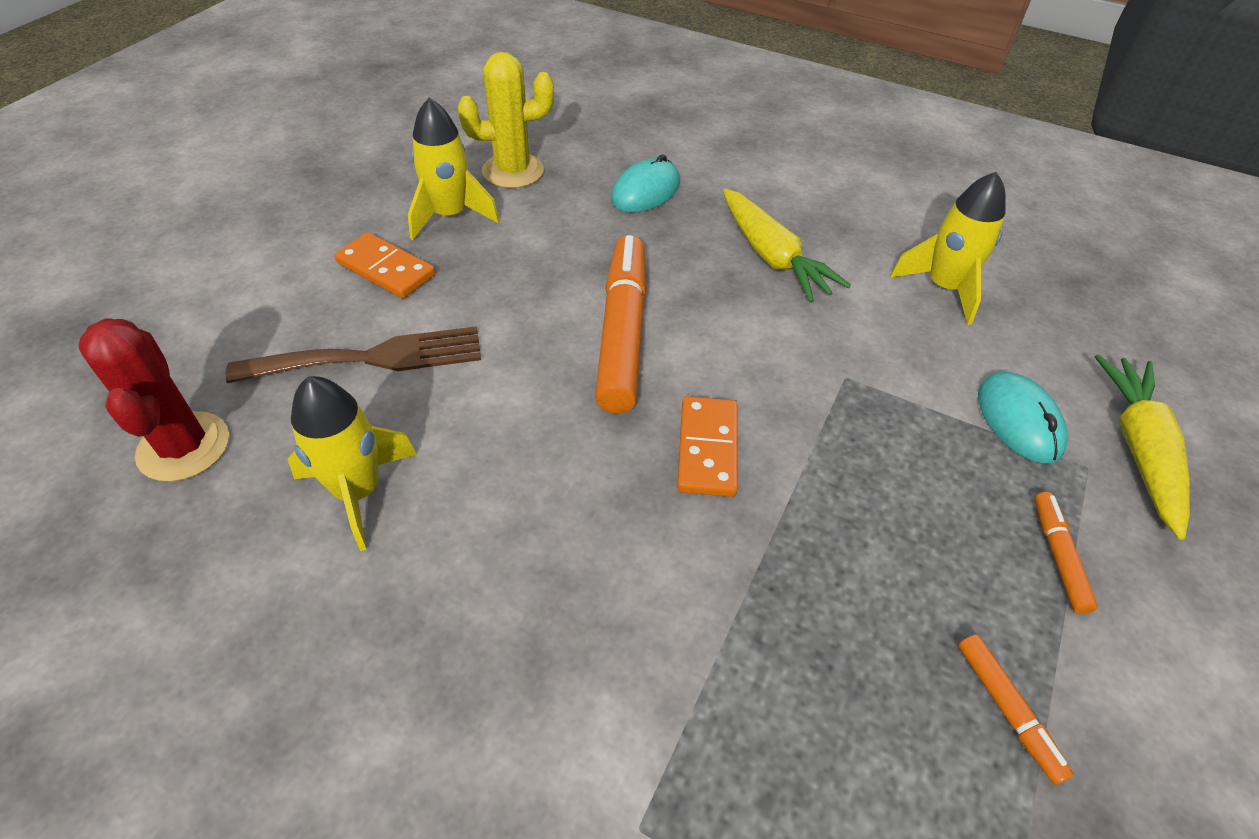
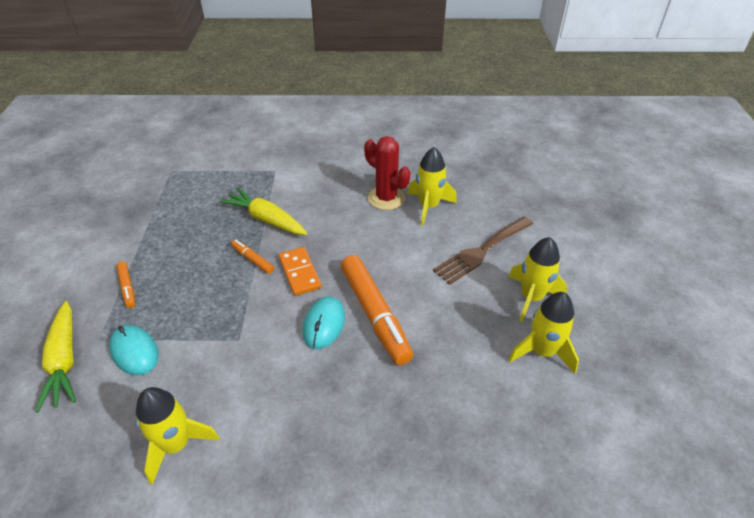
camera: 155 degrees right, 5 degrees down
(184, 447) = (507, 195): red cactus -> red cactus (386, 198)
(385, 269) = (531, 297): orange domino -> yellow rocket
(513, 171) = (548, 416): yellow cactus -> none
(645, 191) = (438, 445): turquoise mouse -> turquoise mouse (324, 324)
(772, 257) = (311, 417): yellow carrot -> yellow carrot (266, 219)
(1007, 710) = (159, 230): orange marker -> orange marker (253, 259)

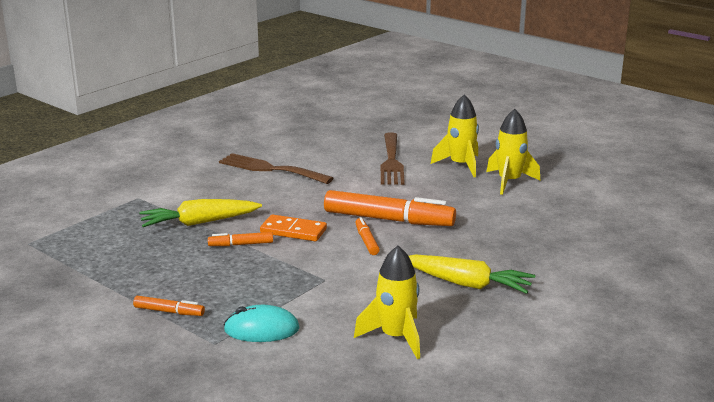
camera: 50 degrees left, 20 degrees down
(64, 361) = (215, 367): yellow carrot -> yellow carrot (467, 284)
(324, 324) = (366, 241): turquoise mouse -> orange marker
(386, 198) = (270, 169): red cactus -> brown fork
(428, 206) = (311, 159): yellow rocket -> none

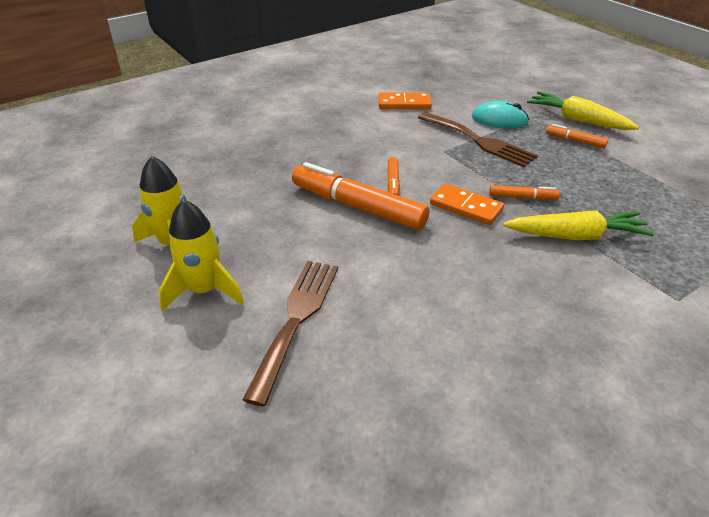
camera: 165 degrees left, 15 degrees up
(270, 169) = (489, 335): brown fork -> brown fork (479, 141)
(396, 337) = (404, 104): yellow rocket -> orange domino
(467, 284) = (328, 131): yellow carrot -> yellow carrot (578, 120)

